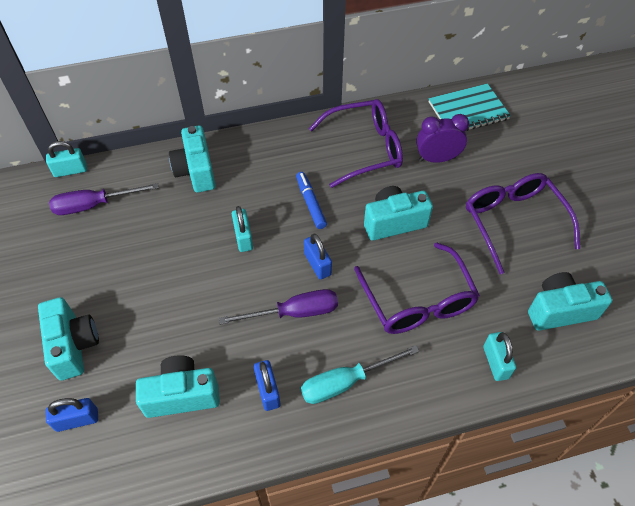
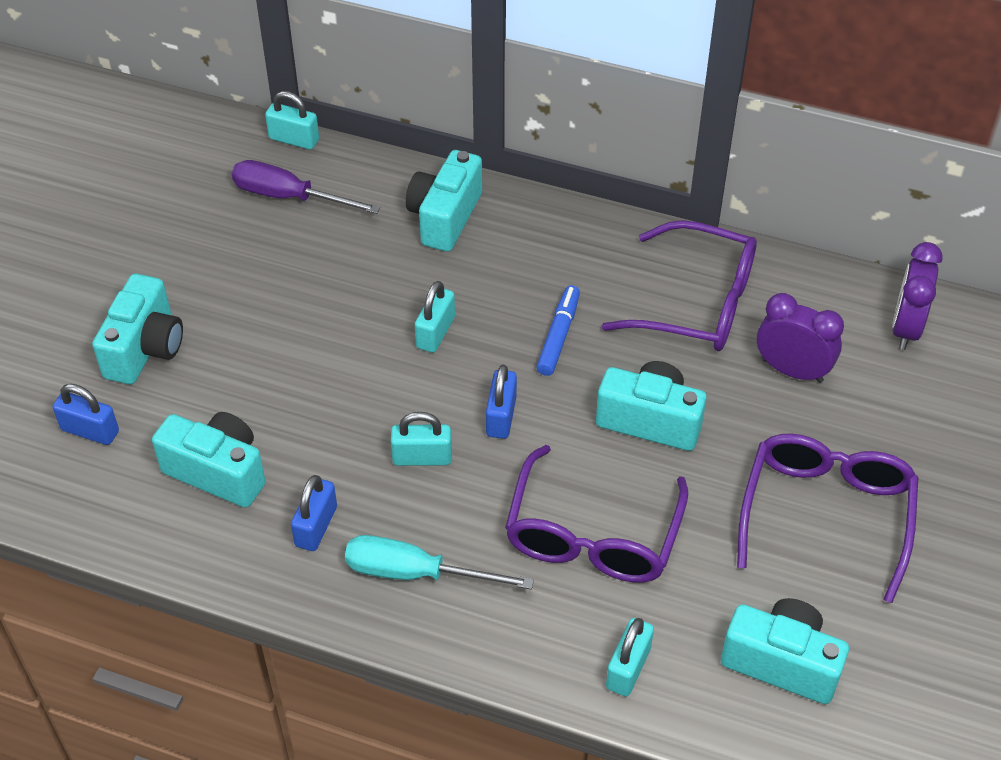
camera: 35 degrees right, 5 degrees down
(294, 313) = (422, 457): purple screwdriver -> turquoise padlock
(468, 111) = (905, 328): turquoise notebook -> purple clock

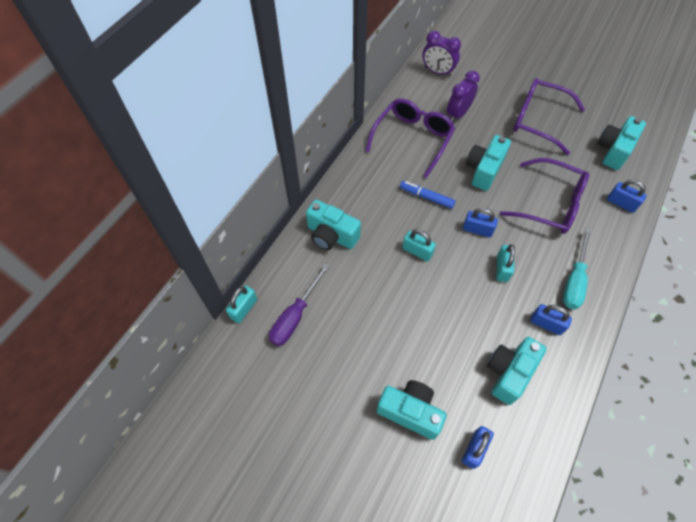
camera: 80 degrees left, 10 degrees up
(628, 668) = (621, 203): turquoise padlock -> blue padlock

